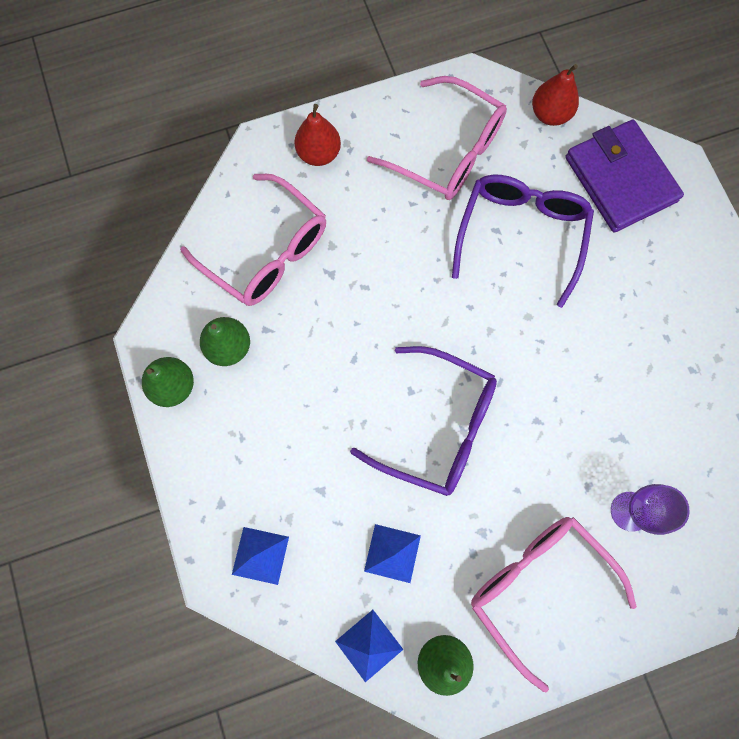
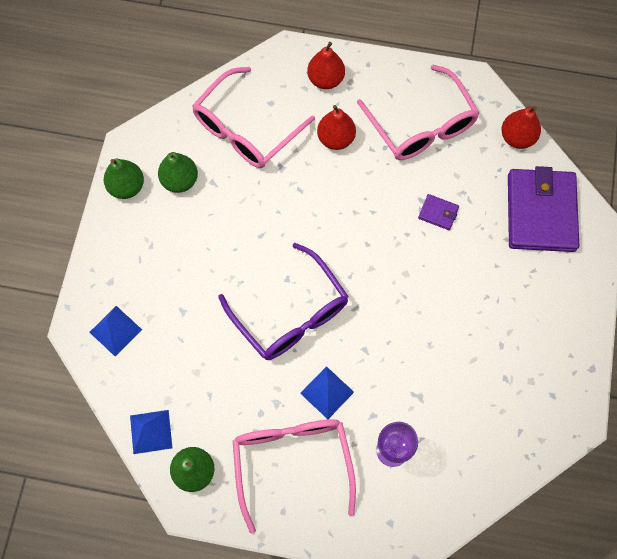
camera: 30 degrees right, 5 degrees down
(267, 252) = (246, 129): pink glasses -> pink glasses turned 60 degrees clockwise
(368, 212) = (336, 139): none -> red pear
(392, 553) = (205, 380): blue pyramid -> blue pyramid (327, 392)
(521, 234) = (438, 213): purple glasses -> purple wallet

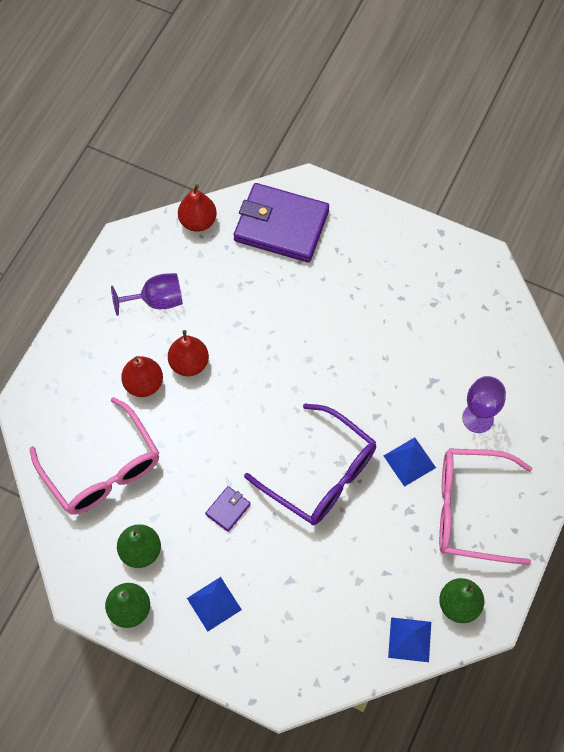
camera: 75 degrees left, 5 degrees down
(115, 330) = (293, 654): blue pyramid -> blue pyramid (214, 604)
(291, 314) = (321, 475): purple glasses -> purple glasses turned 60 degrees clockwise
(325, 79) = (72, 376): red pear -> red pear (189, 363)
(421, 126) = (156, 301): pink glasses -> purple goblet
(438, 213) = (255, 313): purple wallet -> purple wallet (228, 509)

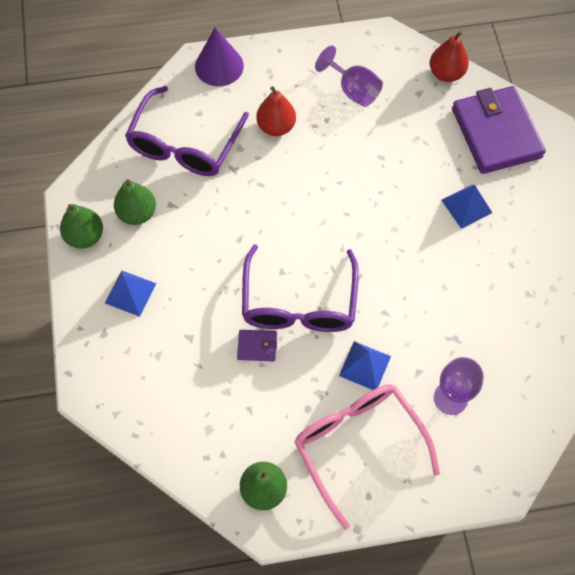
camera: 55 degrees right, 0 degrees up
(44, 390) = (219, 66): none -> purple cone
(102, 469) = (184, 145): pink glasses -> purple glasses
(189, 363) = (318, 146): red pear -> none
(228, 509) = (216, 252): purple wallet -> purple wallet (257, 346)
(409, 639) = (203, 466): blue pyramid -> blue pyramid (466, 206)

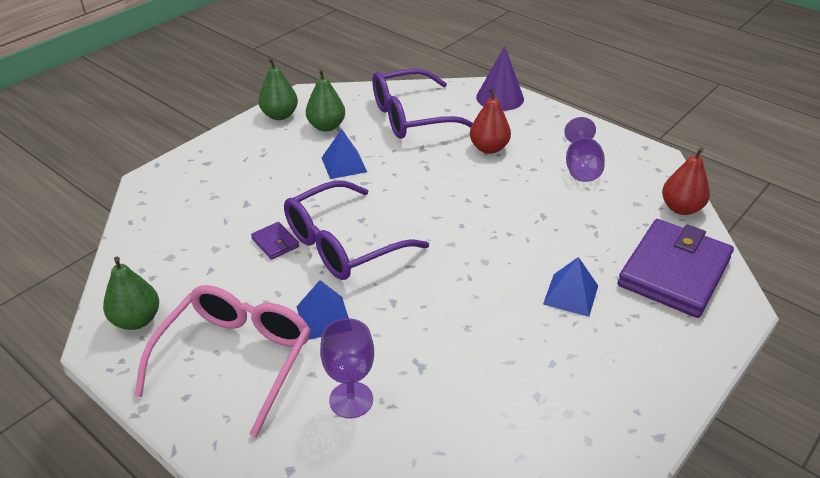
camera: 50 degrees right, 25 degrees down
(130, 293) = (255, 157): blue pyramid -> blue pyramid (344, 164)

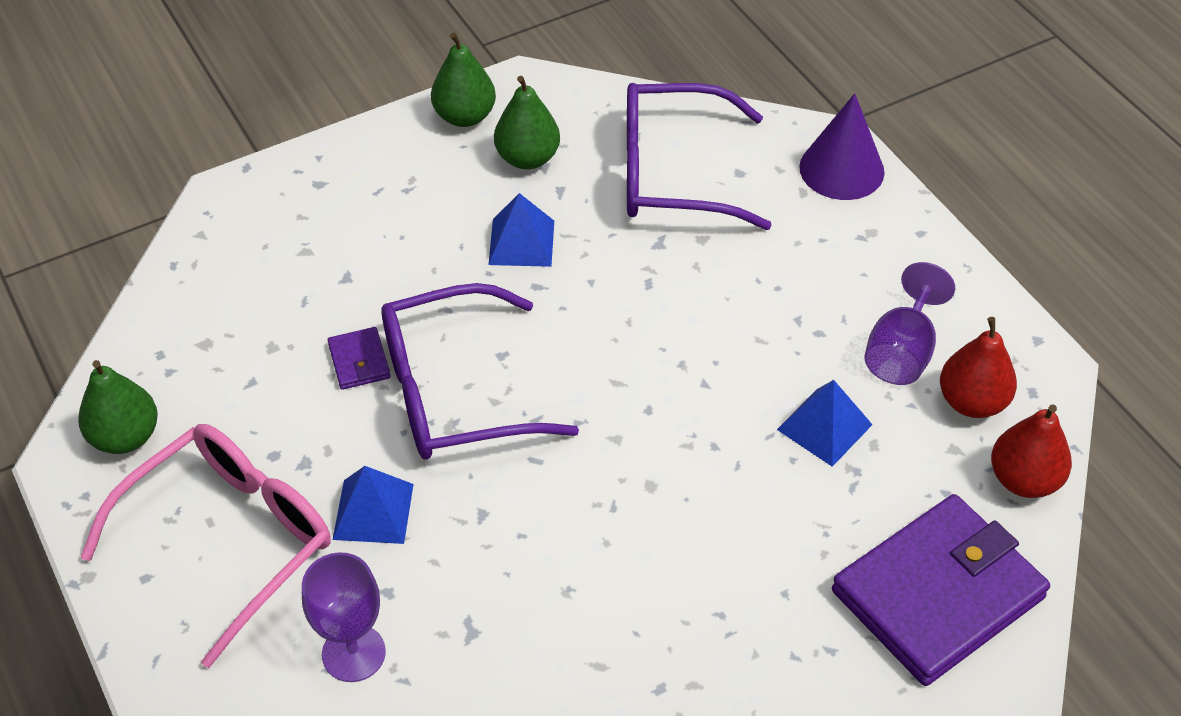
camera: 20 degrees right, 10 degrees up
(489, 148) = (767, 271): red pear -> red pear (972, 402)
(570, 294) = (750, 583): blue pyramid -> blue pyramid (824, 426)

